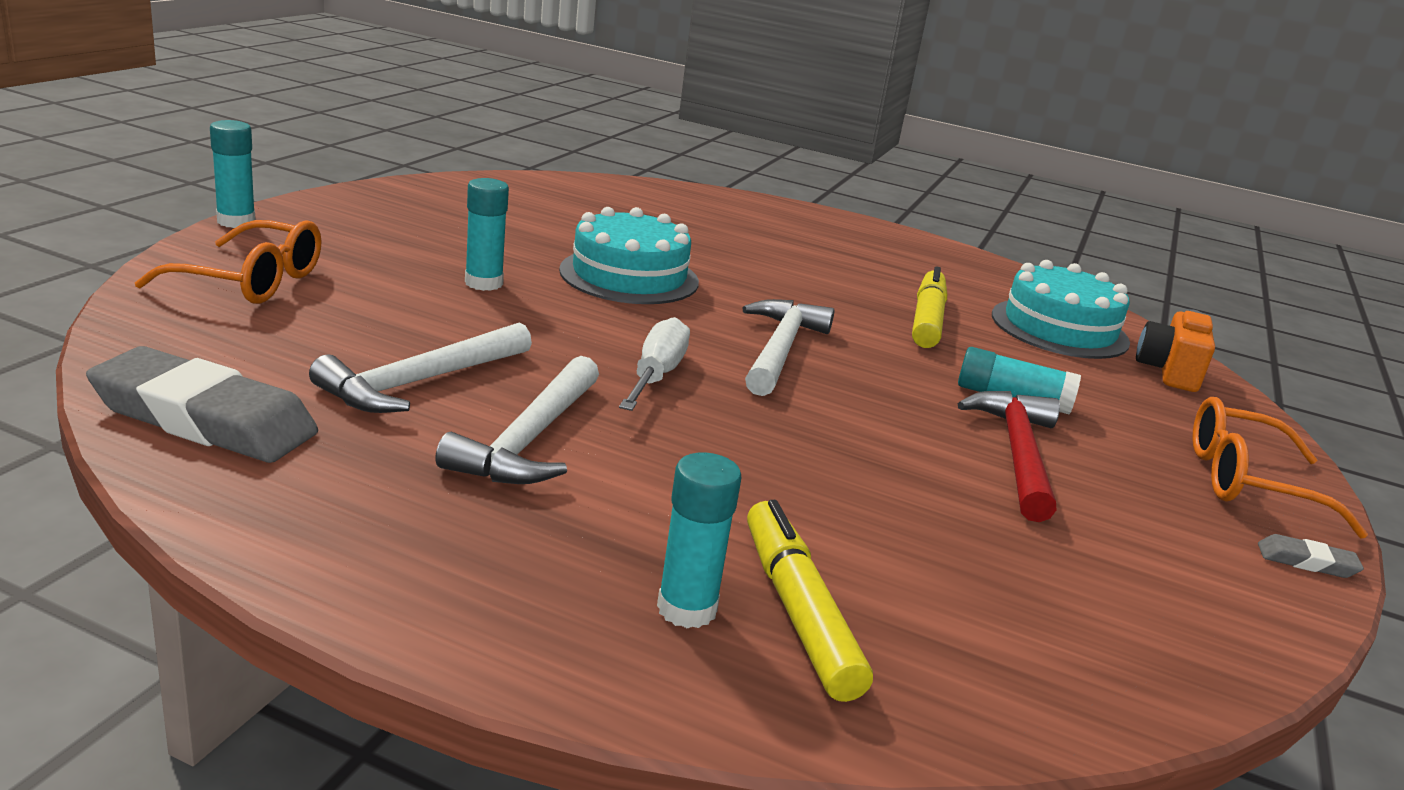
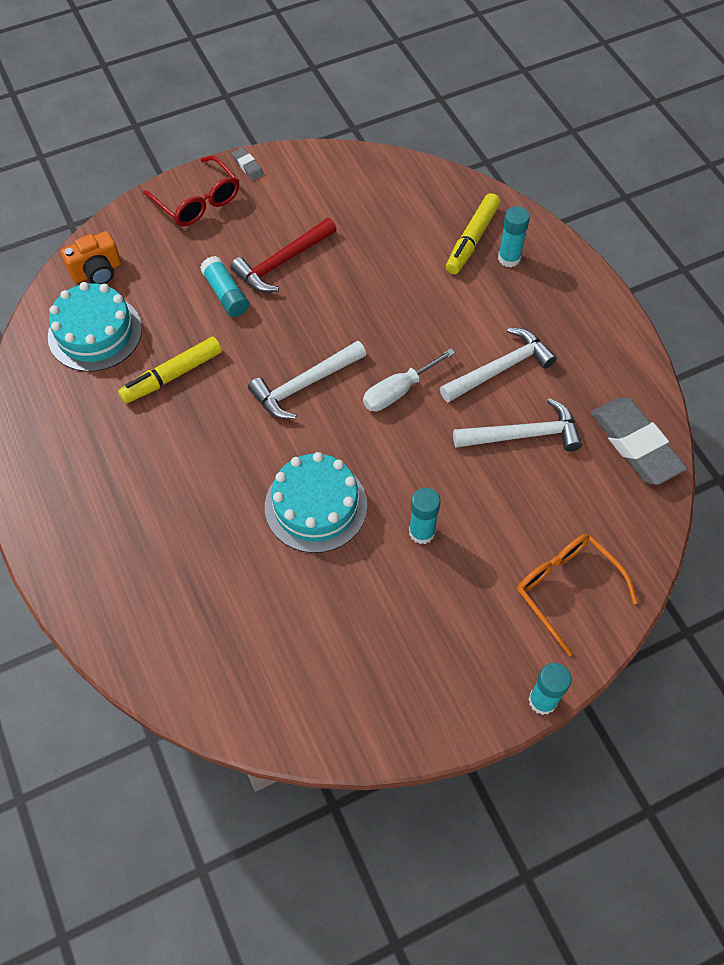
camera: 135 degrees left, 35 degrees up
(1249, 482) = (197, 201): orange glasses -> red glasses

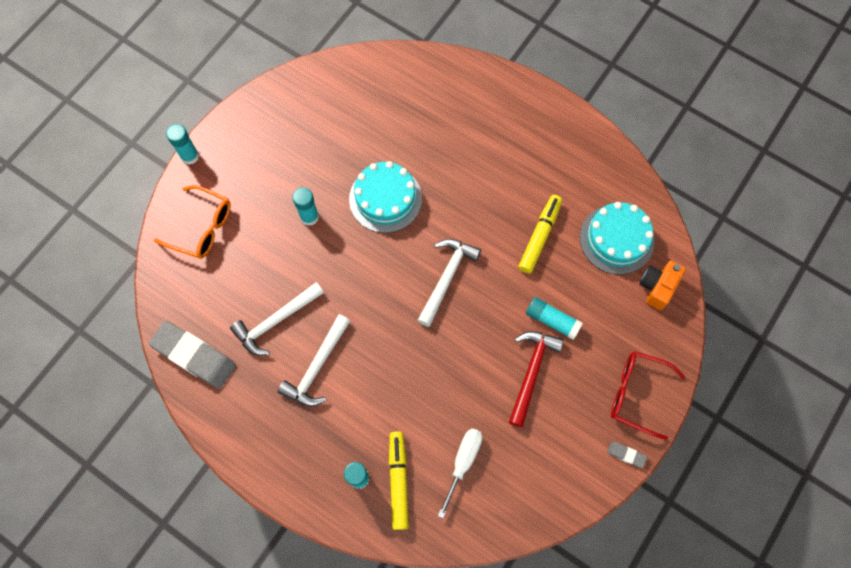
camera: 150 degrees right, 10 degrees up
(398, 391) = (380, 308): white screwdriver -> white screwdriver (463, 462)

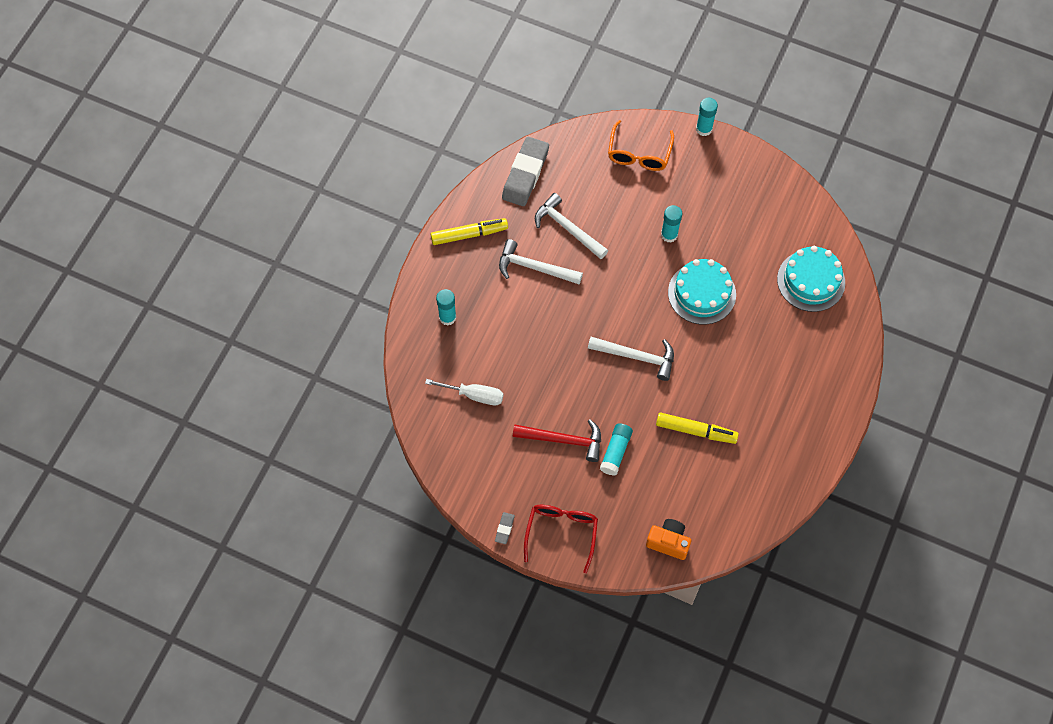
camera: 80 degrees right, 5 degrees down
(398, 481) = (450, 347): yellow marker -> yellow marker (469, 234)
(616, 239) = (709, 500): turquoise cake -> turquoise cake (811, 281)

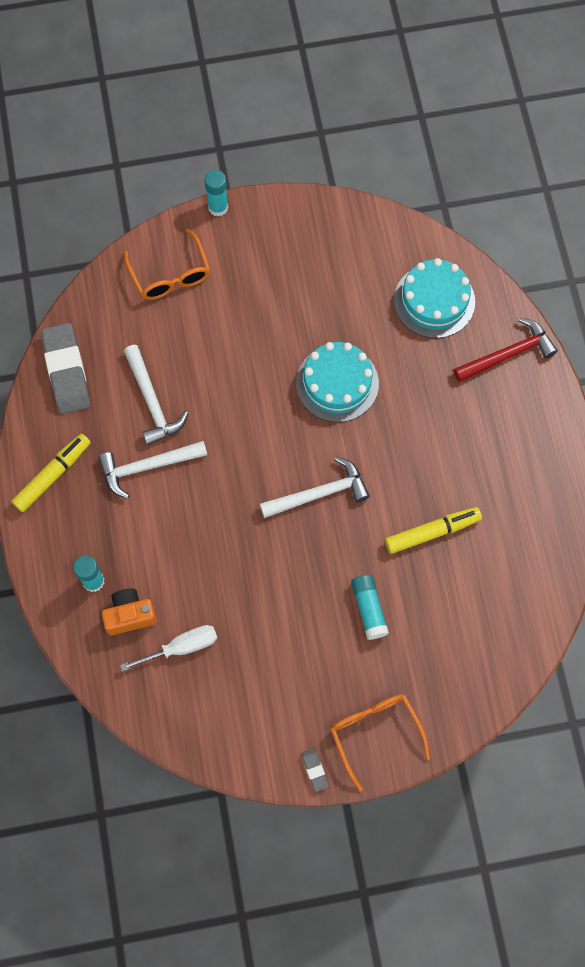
camera: 35 degrees left, 5 degrees up
(561, 533) = (375, 734): red glasses -> orange glasses
(563, 440) = (307, 632): red hammer -> red hammer (507, 354)
(567, 228) = (152, 402): white hammer -> white hammer turned 120 degrees counterclockwise
(668, 542) = (487, 668): orange camera -> orange camera (130, 615)
(669, 235) = (261, 342): turquoise glue stick -> none

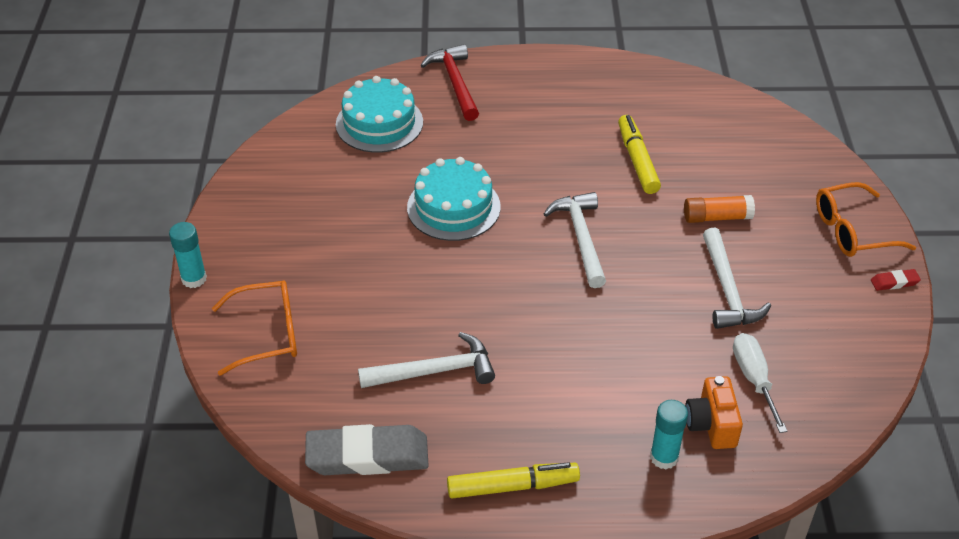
camera: 80 degrees left, 25 degrees down
(53, 475) = (512, 486): yellow marker -> yellow marker turned 120 degrees clockwise
(147, 467) = (520, 385): white hammer -> white hammer (727, 290)
(314, 770) = (894, 282): grey eraser -> red eraser
(369, 609) = (717, 217): turquoise glue stick -> orange glue stick

